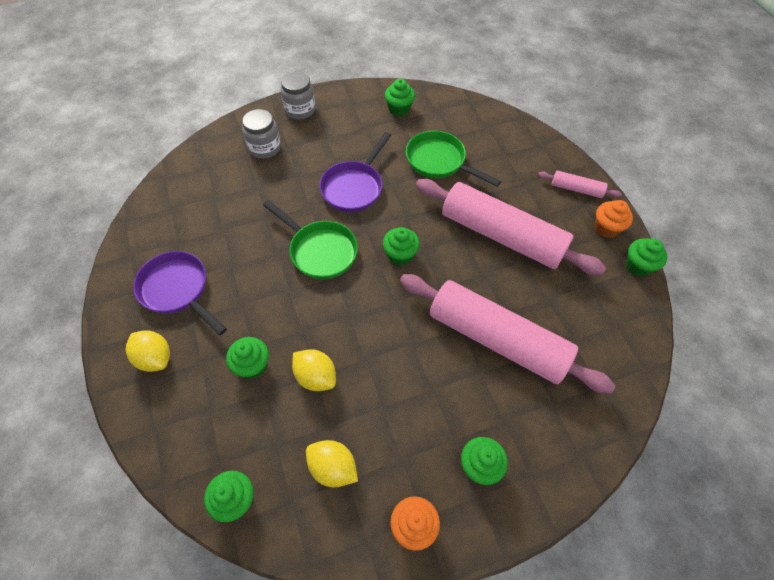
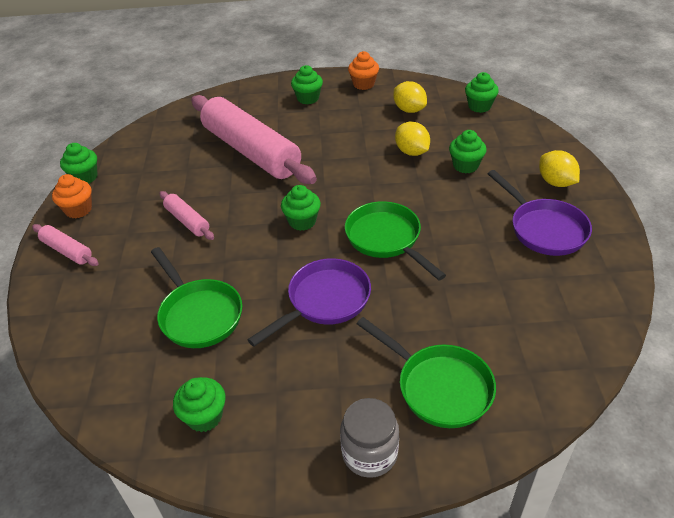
camera: 160 degrees left, 15 degrees down
(264, 148) = (438, 386): grey jar -> green pan
(501, 235) = (187, 221): pink rolling pin -> pink rolling pin, size x0.44

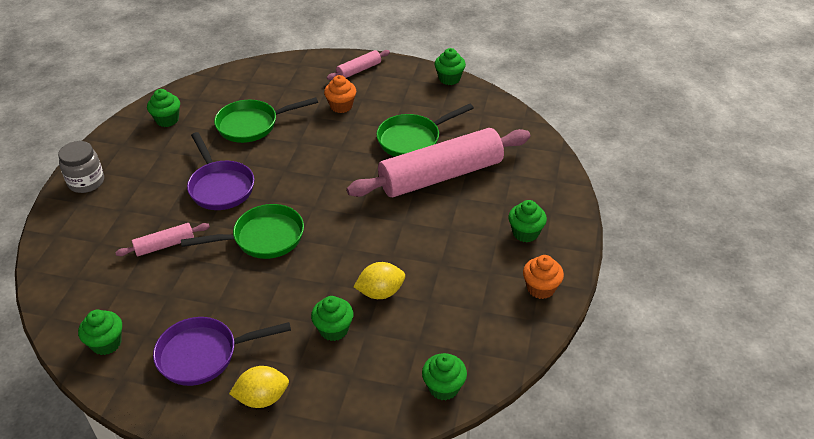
camera: 105 degrees right, 0 degrees up
(78, 210) = (406, 75): orange cupcake -> orange cupcake (341, 106)
(187, 221) = (358, 128): pink rolling pin -> pink rolling pin (164, 245)
(302, 221) = (318, 191): green cupcake -> green cupcake (106, 343)
(409, 110) = (464, 315): yellow lemon -> none
(438, 386) = (103, 226): green pan -> green pan (413, 139)

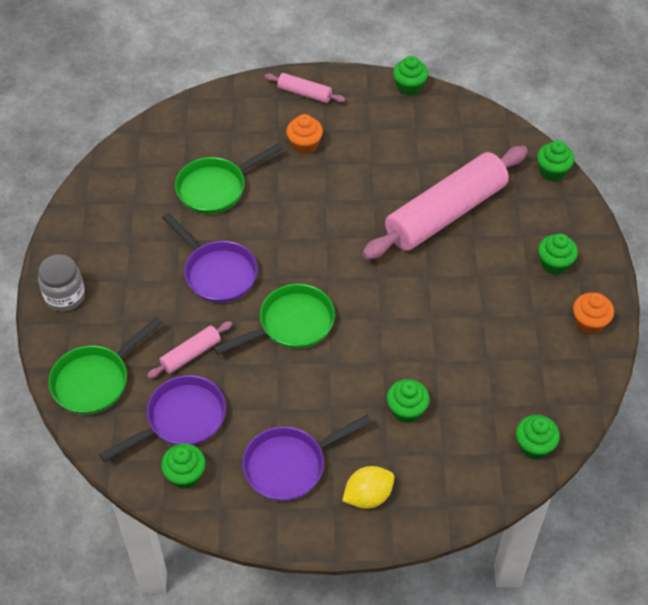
camera: 15 degrees left, 10 degrees up
(128, 296) = (181, 419): none -> purple pan
(167, 120) = (116, 199): green cupcake -> green cupcake (552, 171)
(359, 70) = (304, 93): pink rolling pin -> pink rolling pin turned 75 degrees clockwise
(380, 292) = (436, 360): yellow lemon -> none
(413, 139) = (399, 174): green pan -> green pan (95, 380)

